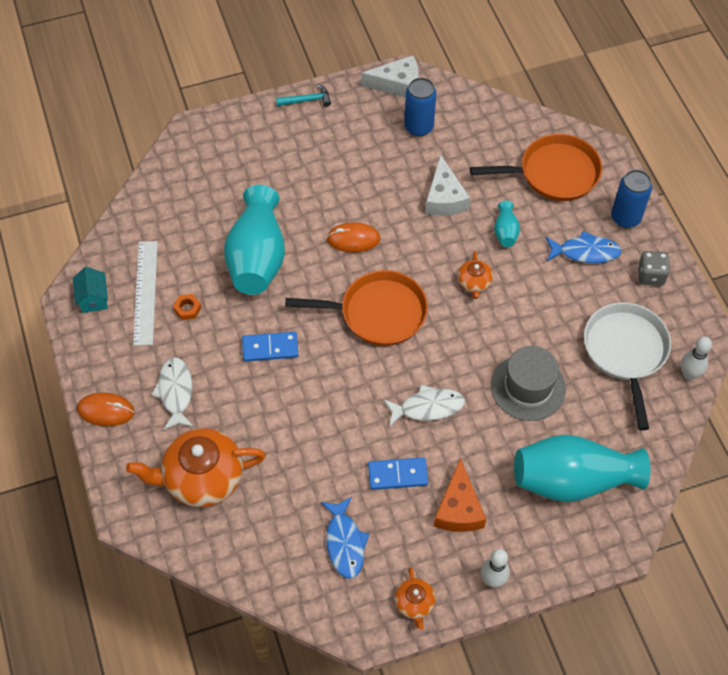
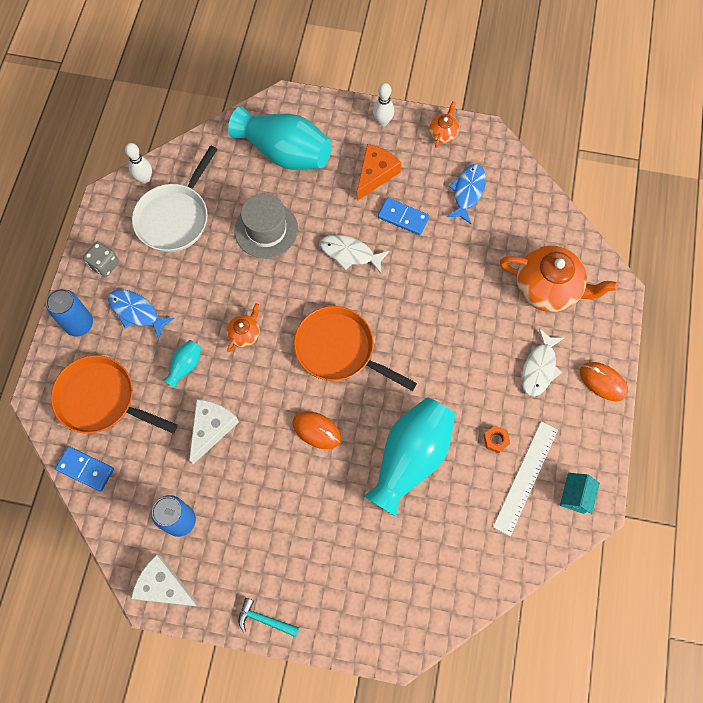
camera: 150 degrees left, 10 degrees up
(270, 348) = (444, 366): blue domino -> blue domino (85, 469)

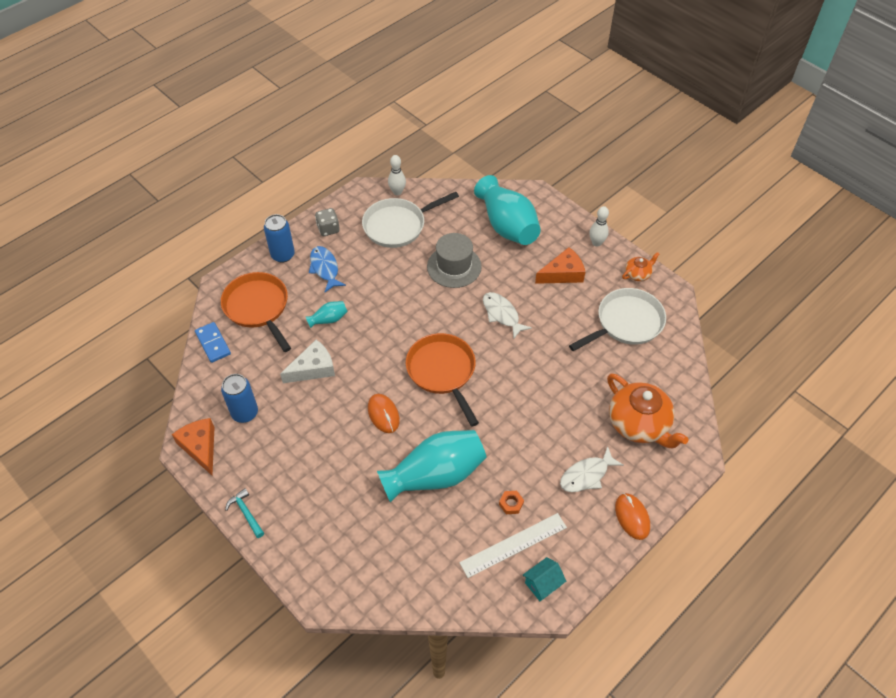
camera: 35 degrees right, 15 degrees down
(164, 586) = (200, 447): white cheese -> orange cheese
(245, 334) = (385, 323): orange teapot -> none
(403, 217) = (561, 313): blue domino -> none
(468, 192) = (626, 323): blue fish -> white pan

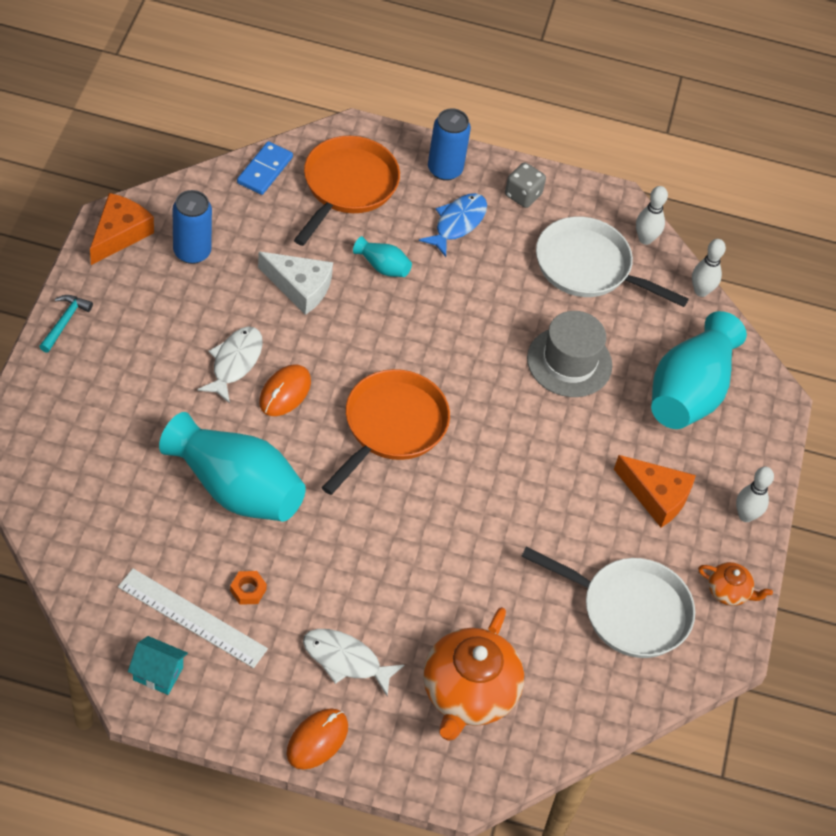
camera: 50 degrees right, 0 degrees up
(447, 187) = (701, 291): none -> white bowling pin
(502, 314) = (531, 453): white fish -> white fish (235, 362)

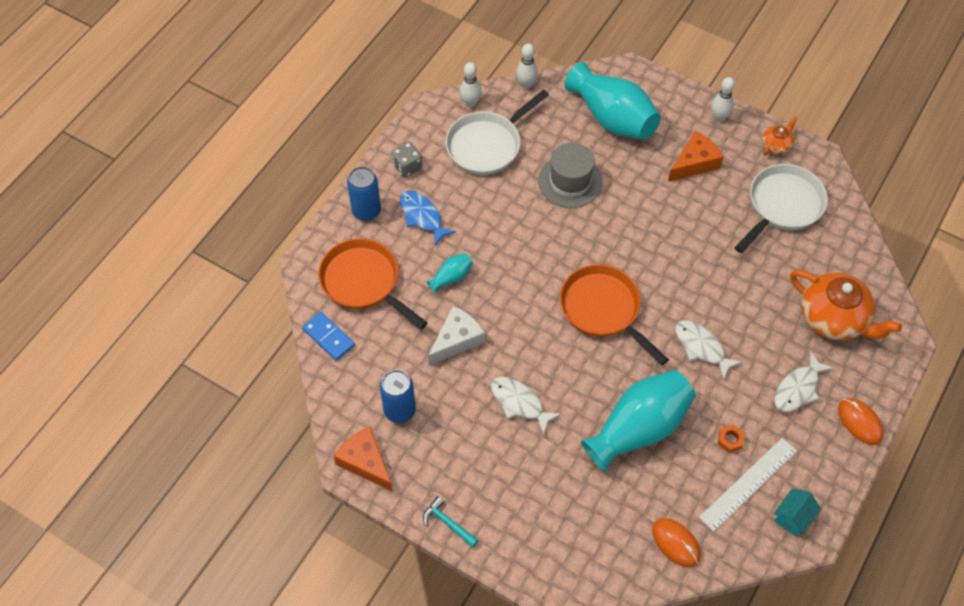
camera: 65 degrees left, 5 degrees up
(285, 392) = (556, 374): orange mouse -> orange mouse (676, 543)
(372, 541) = (701, 347): none -> white fish

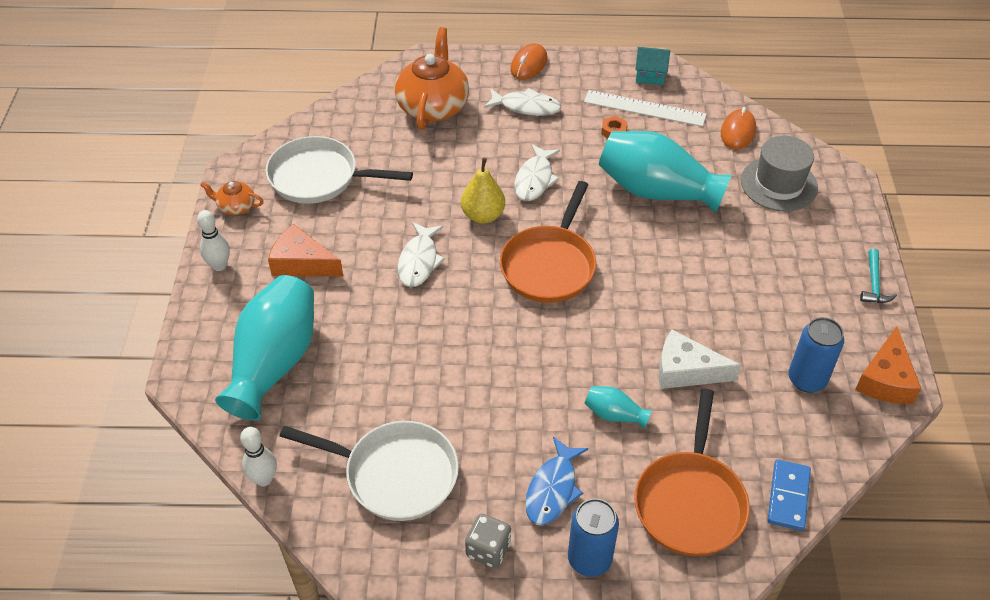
camera: 120 degrees left, 10 degrees down
(470, 103) = (333, 530): white bowling pin -> none
(519, 403) = (709, 285): white fish -> white fish (419, 261)
(570, 181) = (399, 363): grey hat -> grey hat (779, 184)
(680, 292) = (483, 215): none -> yellow pear

